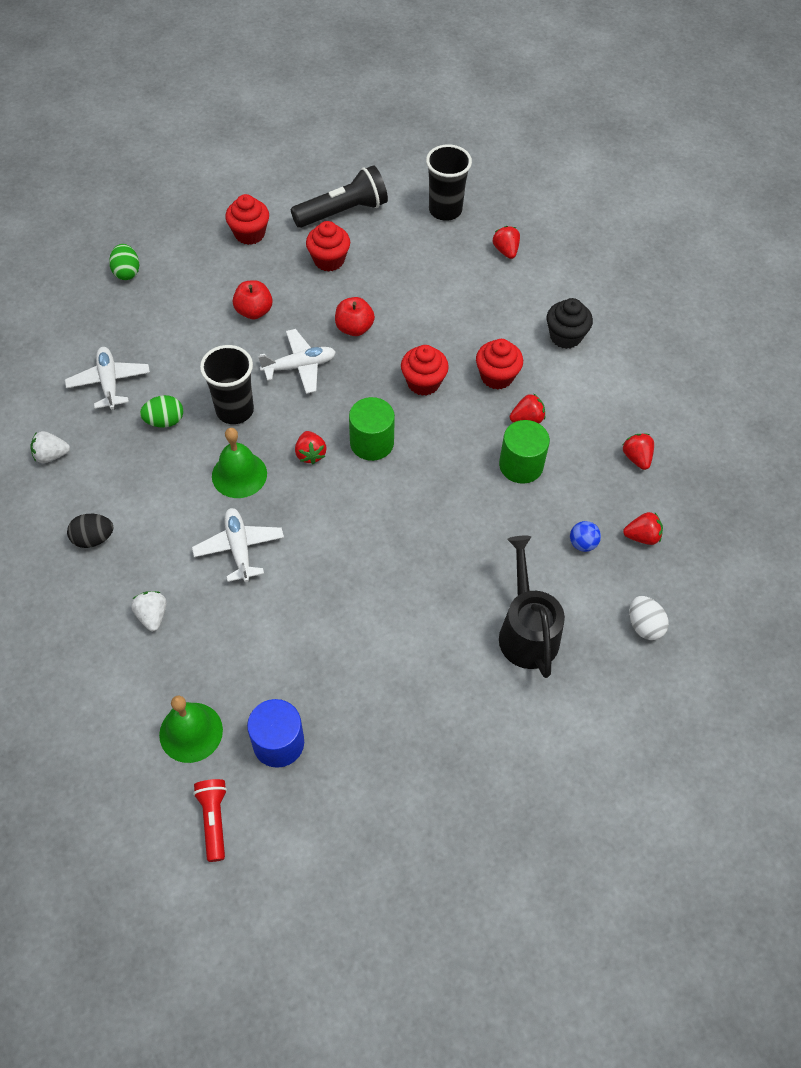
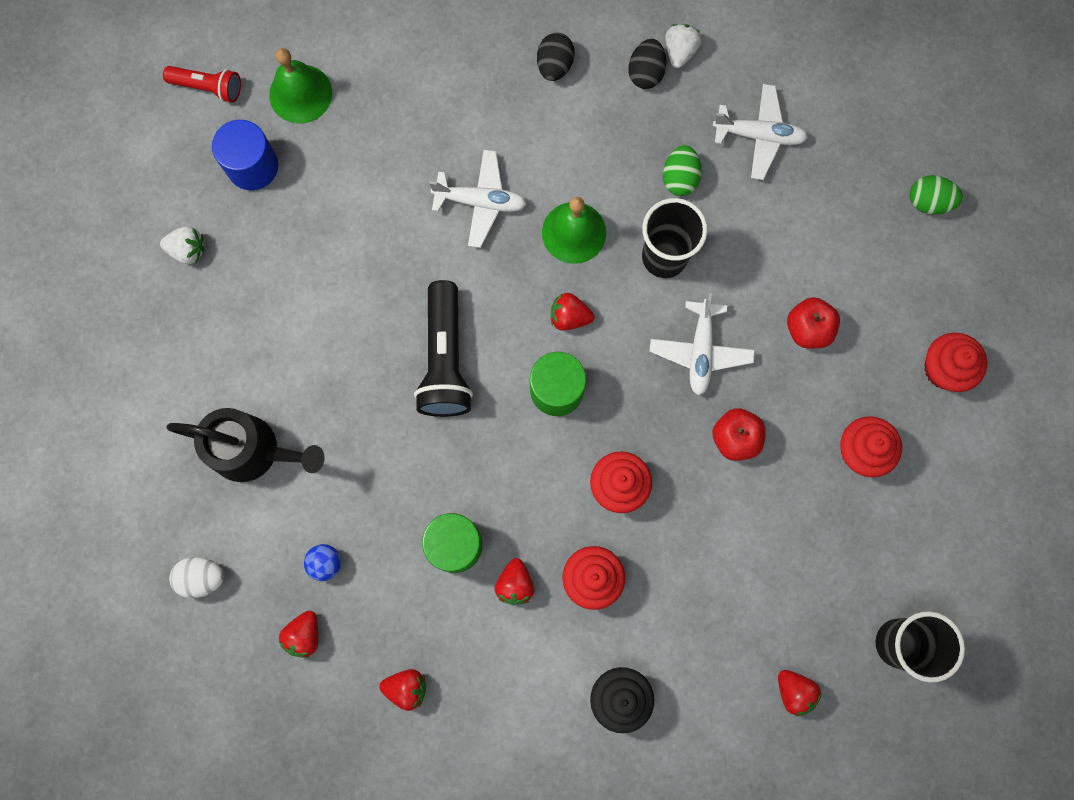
camera: 115 degrees right, 20 degrees up
(79, 472) = (646, 73): none -> black egg
(152, 615) = (439, 95): white strawberry -> white strawberry (188, 250)
(343, 212) = (943, 504): black flashlight -> black flashlight (445, 359)
(506, 251) = (794, 691): red strawberry -> red strawberry turned 45 degrees clockwise

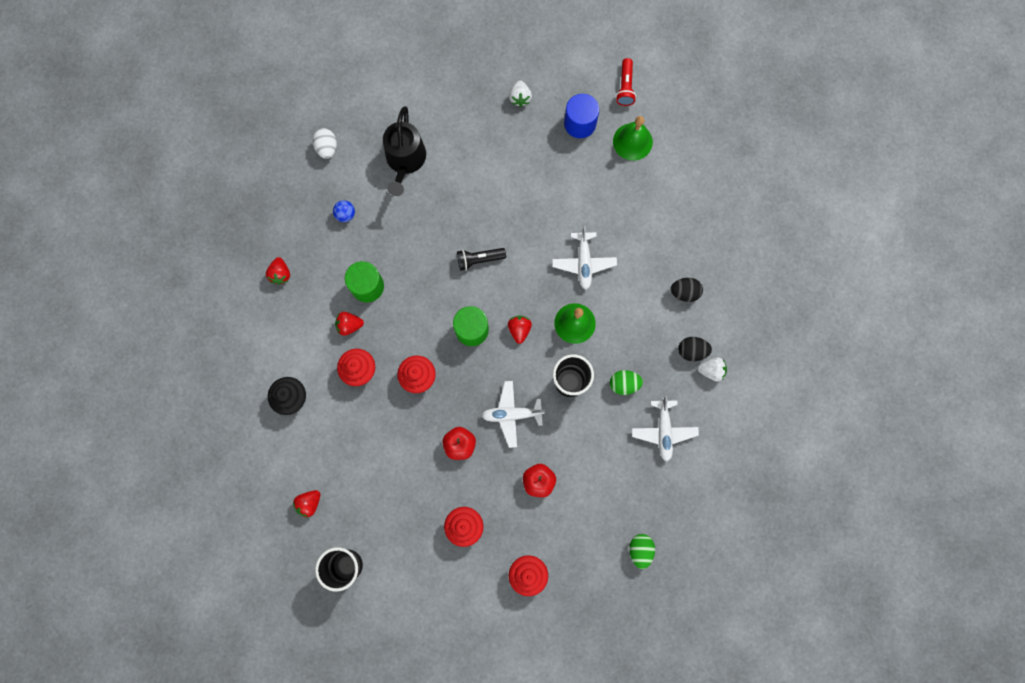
camera: 80 degrees right, 0 degrees up
(304, 635) = (302, 211): red strawberry -> none
(445, 359) = (479, 259): black flashlight -> black flashlight, size x0.59

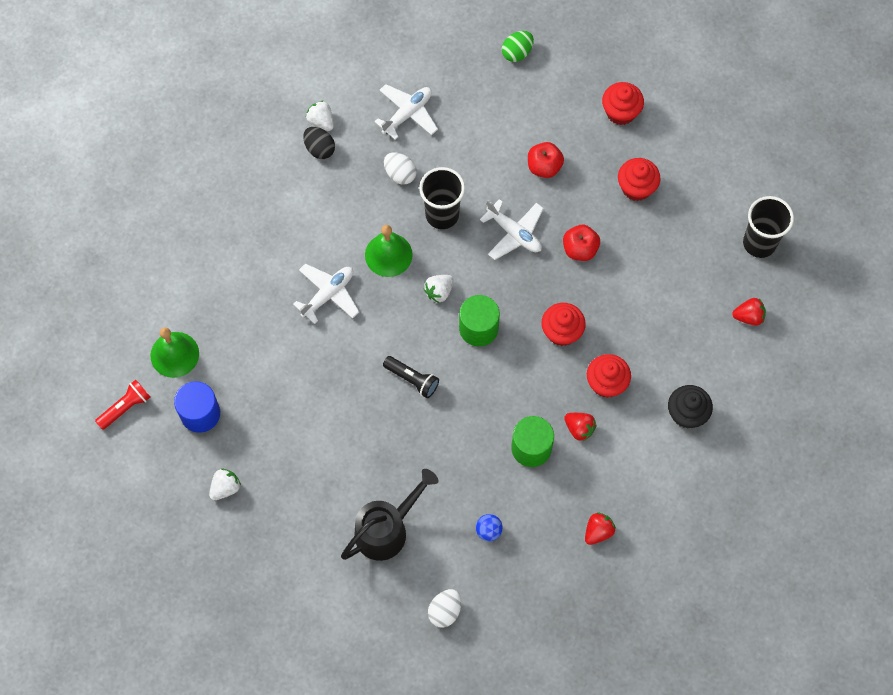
camera: 135 degrees left, 10 degrees down
(519, 329) = (439, 291): red strawberry -> white strawberry
(624, 384) = (400, 174): green egg -> white egg
(684, 292) = (274, 196): black egg -> none

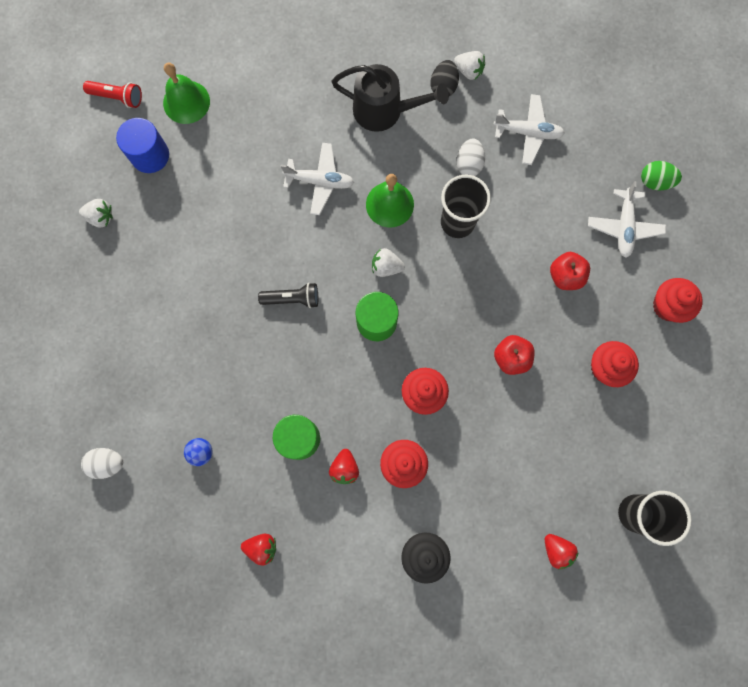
camera: 55 degrees right, 10 degrees up
(321, 121) = (468, 71): white strawberry -> white strawberry turned 105 degrees clockwise
(387, 529) = (148, 367): black watering can -> black watering can (385, 111)
(412, 379) = (292, 299): black flashlight -> black flashlight turned 90 degrees counterclockwise
(514, 233) = (484, 292): white plane -> white plane (624, 227)

